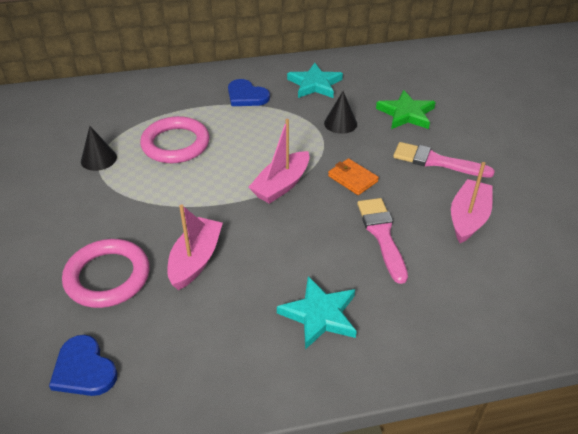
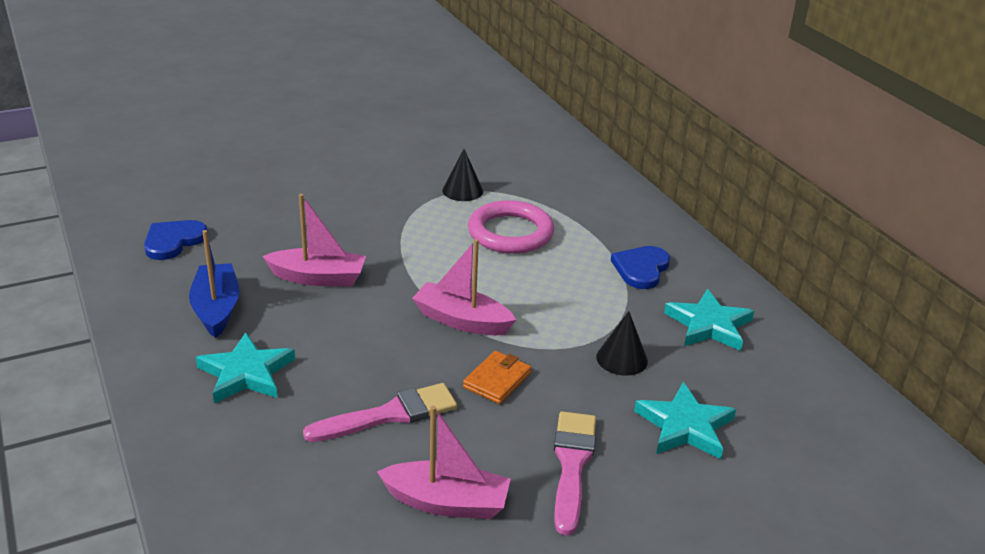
camera: 75 degrees right, 10 degrees down
(107, 277) = (286, 231): pink ring -> none
(220, 334) = (216, 309): none -> blue boat
(406, 114) = (685, 426): green star -> turquoise star

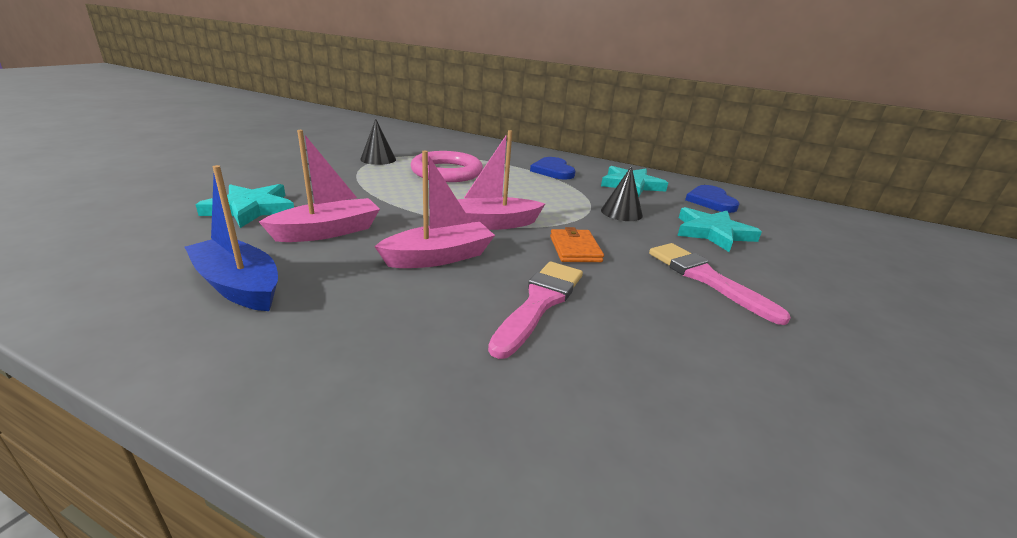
camera: 40 degrees left, 5 degrees down
(173, 241) = (108, 247): blue heart -> blue heart (711, 201)
(246, 373) = (350, 328): turquoise star -> turquoise star (251, 209)
(447, 502) = (689, 345): pink boat -> pink boat (439, 257)

